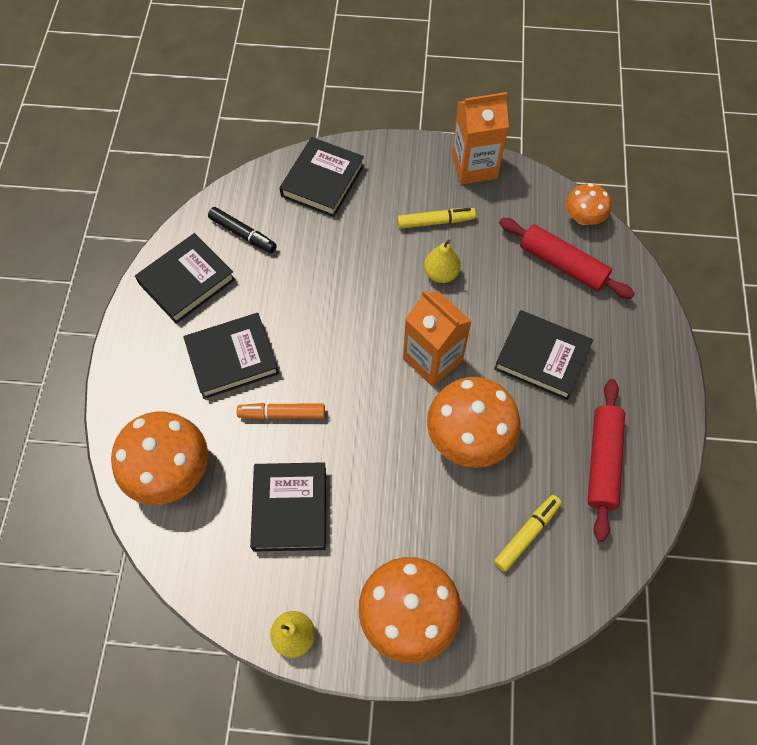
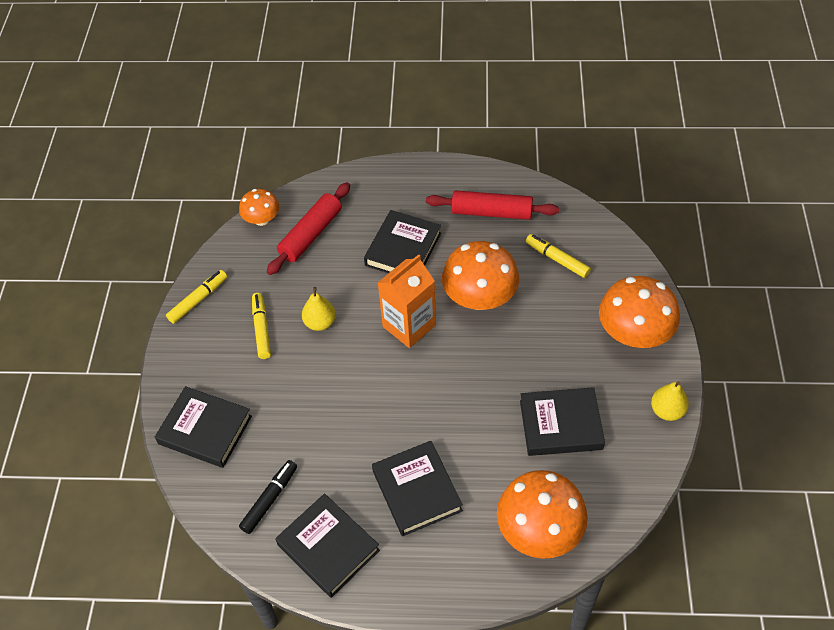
camera: 90 degrees left, 10 degrees down
(282, 414) = (472, 440): orange marker -> none
(474, 166) = (198, 300): orange carton -> yellow marker

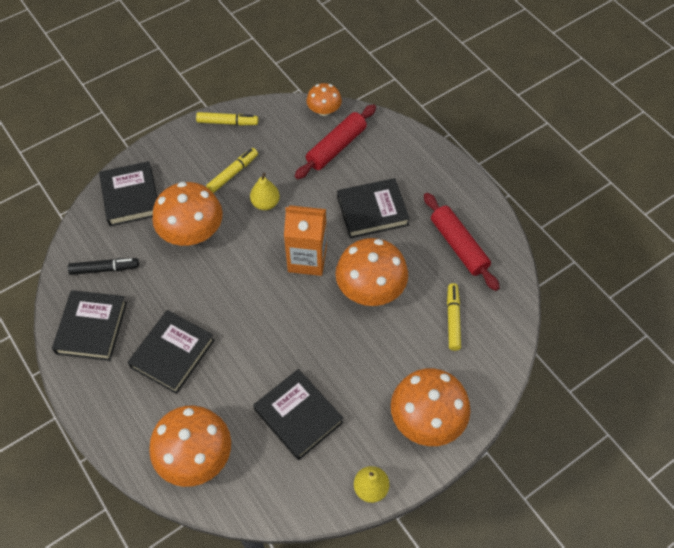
camera: 50 degrees right, 5 degrees up
(296, 400) = (192, 232): none -> orange mushroom
(311, 234) = (336, 147): red rolling pin -> red rolling pin turned 45 degrees counterclockwise

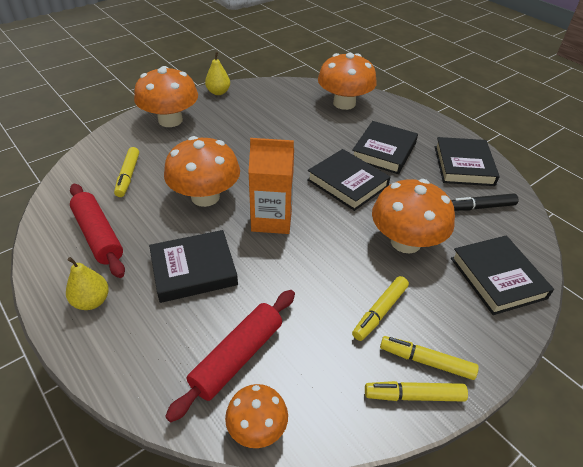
camera: 175 degrees right, 15 degrees down
(212, 140) = (426, 361): none -> yellow marker
(265, 203) = (328, 275): yellow pear -> yellow pear (92, 301)
(298, 416) = (271, 121): black book -> black book (347, 183)

